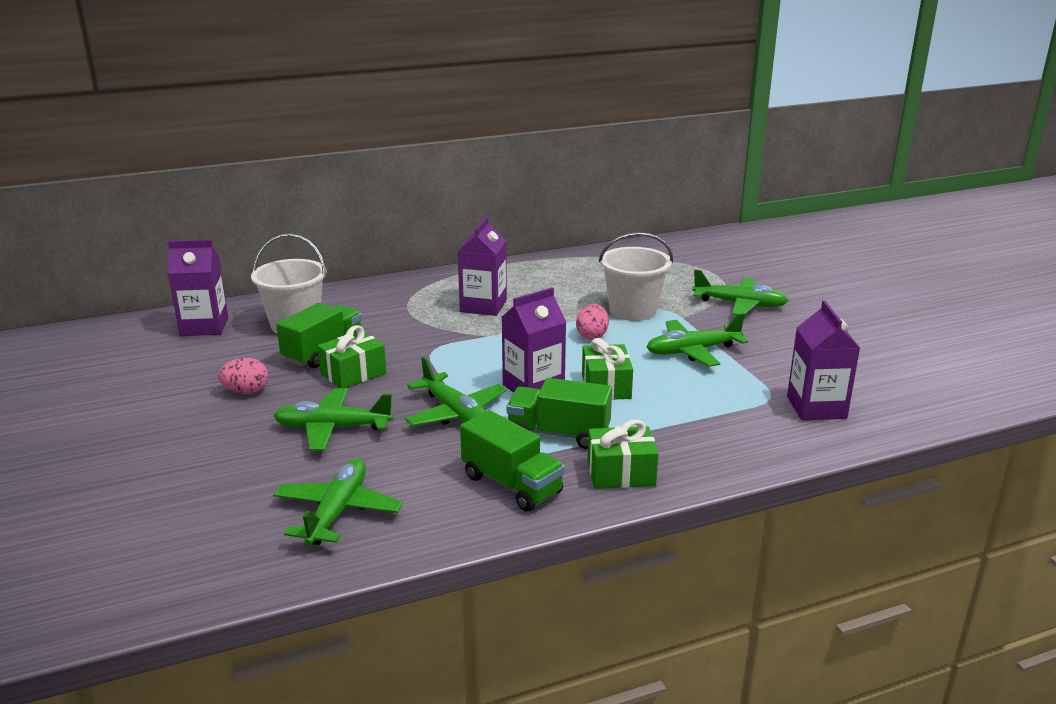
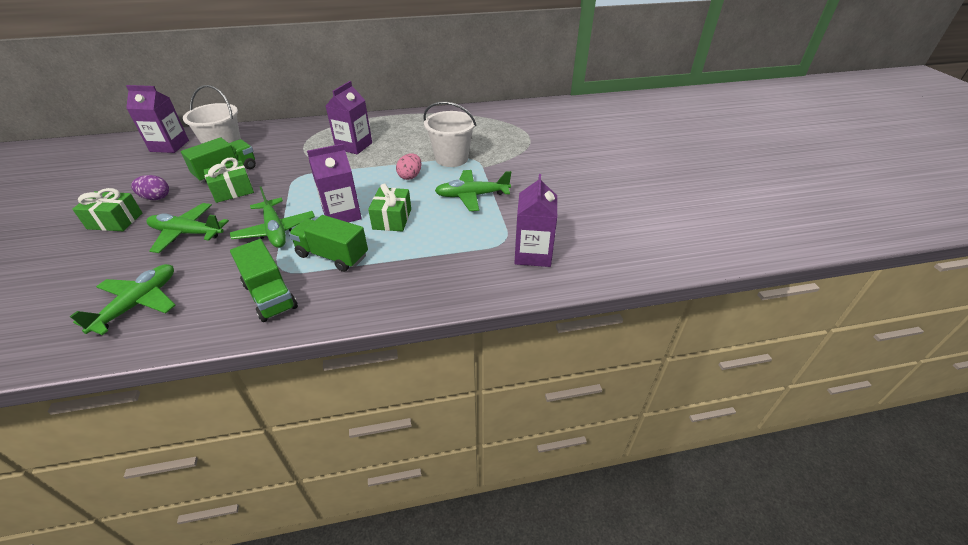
camera: 10 degrees right, 15 degrees up
(246, 391) = (156, 198): pink egg -> purple egg
(621, 473) = (353, 295): green gift -> green gift (115, 221)
(740, 304) = (530, 160): green plane -> none

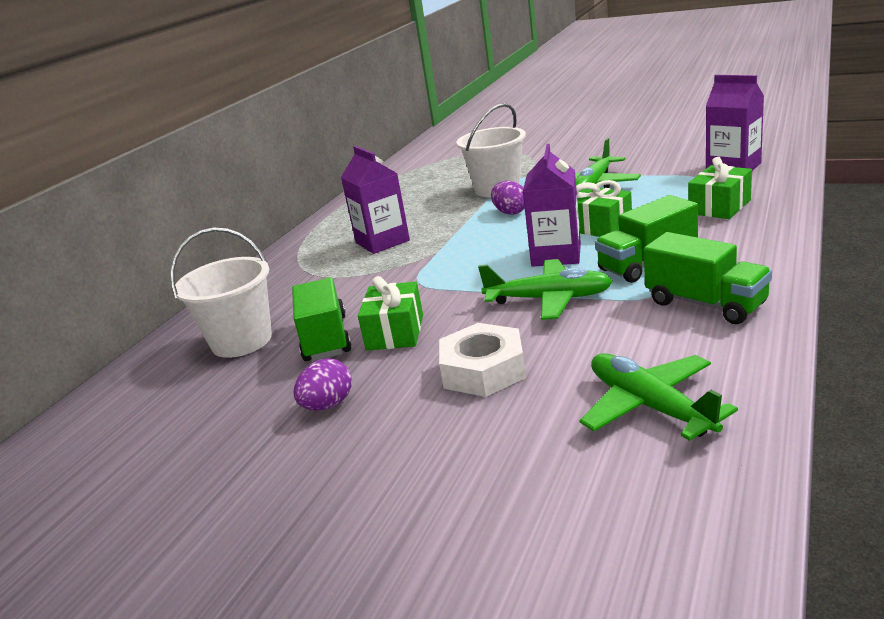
camera: 50 degrees left, 15 degrees down
(115, 221) = (361, 446): green gift -> green gift (719, 207)
(169, 146) = (139, 399): purple carton -> none
(187, 233) = (483, 370): green plane -> white nut
(270, 296) = (705, 304): green truck -> green truck turned 45 degrees clockwise
(410, 176) = (510, 212): pink egg -> purple egg

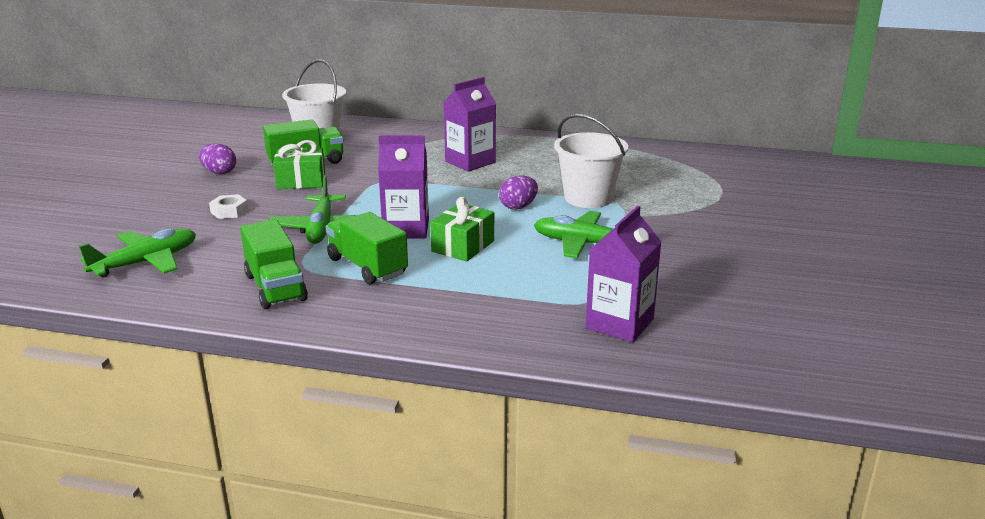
camera: 75 degrees right, 0 degrees up
(483, 370) = (229, 211): white nut -> white nut, size x0.56
(705, 304) = (275, 287): green truck -> green truck turned 60 degrees counterclockwise
(719, 207) = (491, 307): green gift -> none

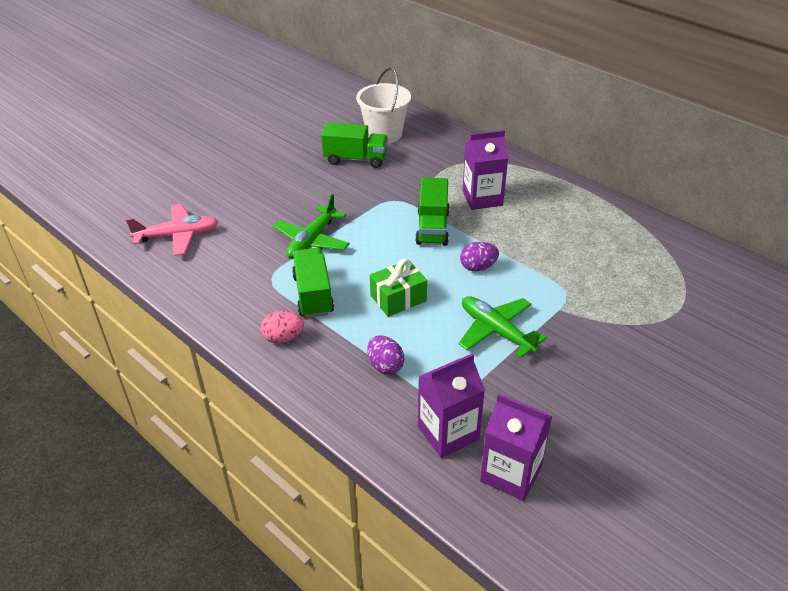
camera: 30 degrees right, 15 degrees up
(146, 262) = (178, 236): green plane -> pink plane
(219, 172) = (287, 152): purple egg -> purple egg (385, 366)
(229, 211) = (264, 199): white nut -> none
(275, 287) = (238, 293): green truck -> green truck (432, 228)
(301, 181) = (336, 181): green gift -> none
(369, 306) = (283, 338): none -> pink egg
(406, 229) = (371, 263): purple carton -> purple carton (511, 473)
(588, 198) = (546, 276): white bucket -> none

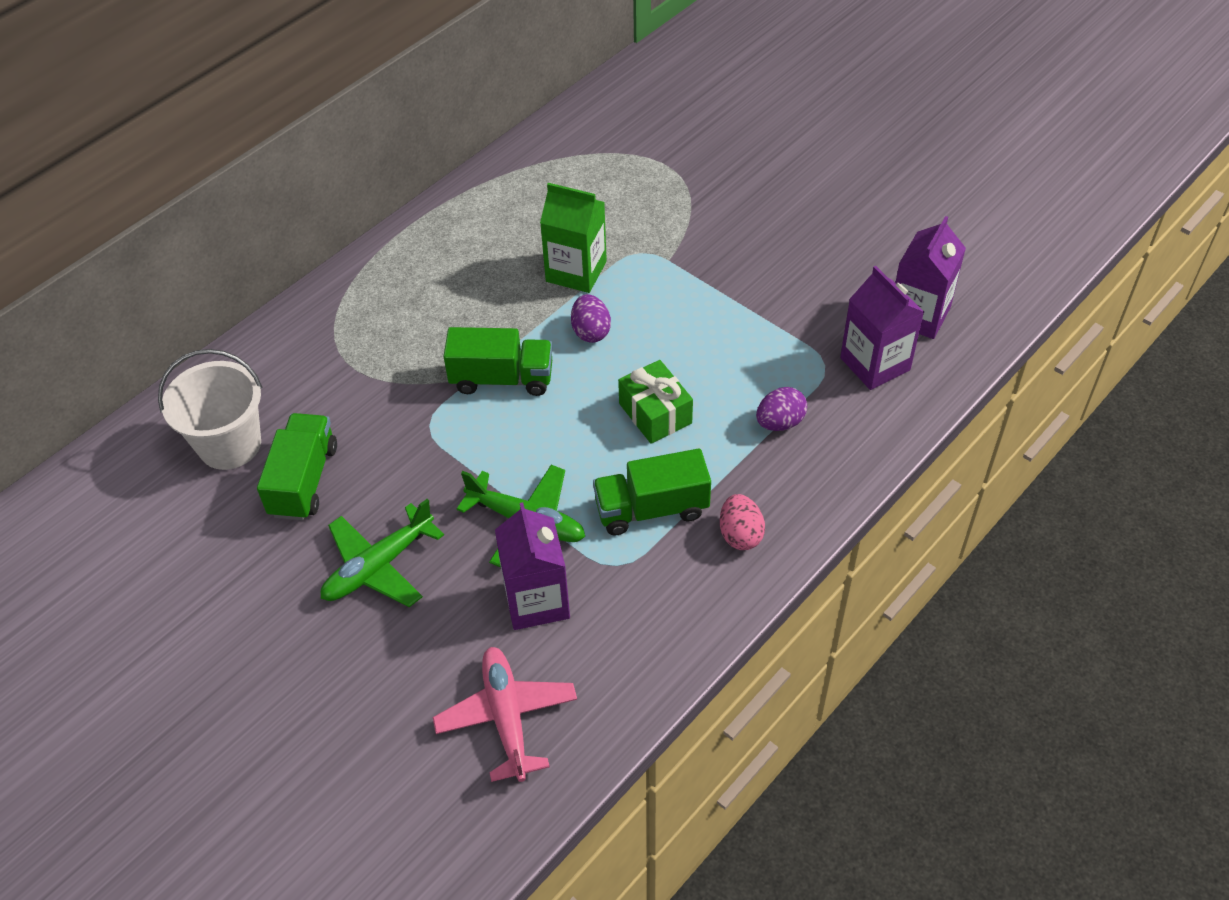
camera: 90 degrees left, 10 degrees up
(482, 198) = (434, 322): purple carton -> purple carton (536, 600)
(496, 331) = (711, 318): green plane -> green plane (378, 566)
(539, 260) = (576, 271): none -> green carton

